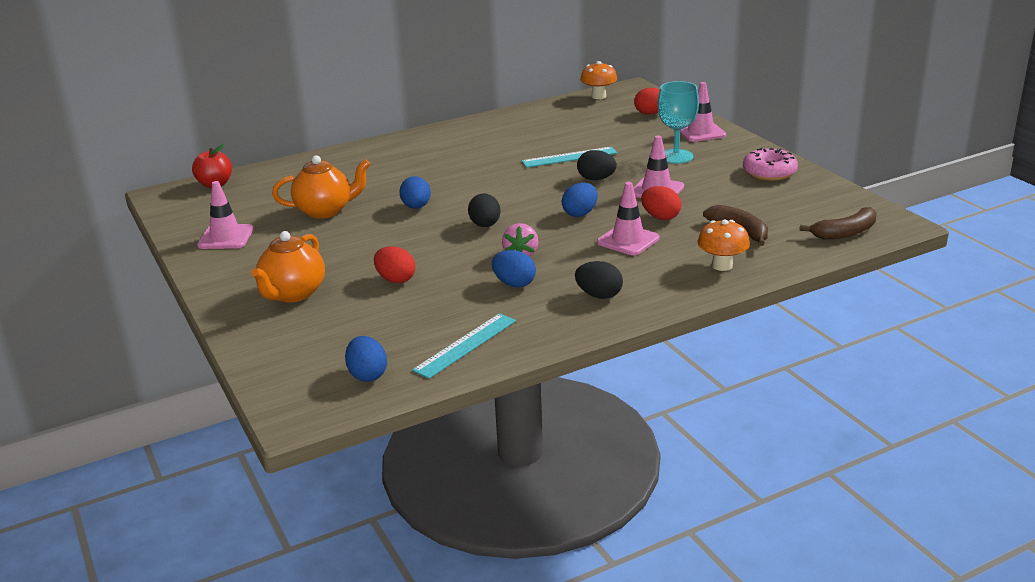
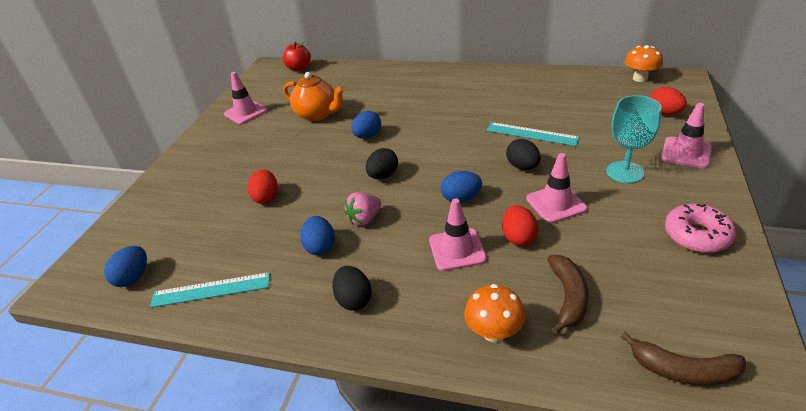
camera: 45 degrees right, 10 degrees up
(293, 294) = (206, 177): orange teapot -> none

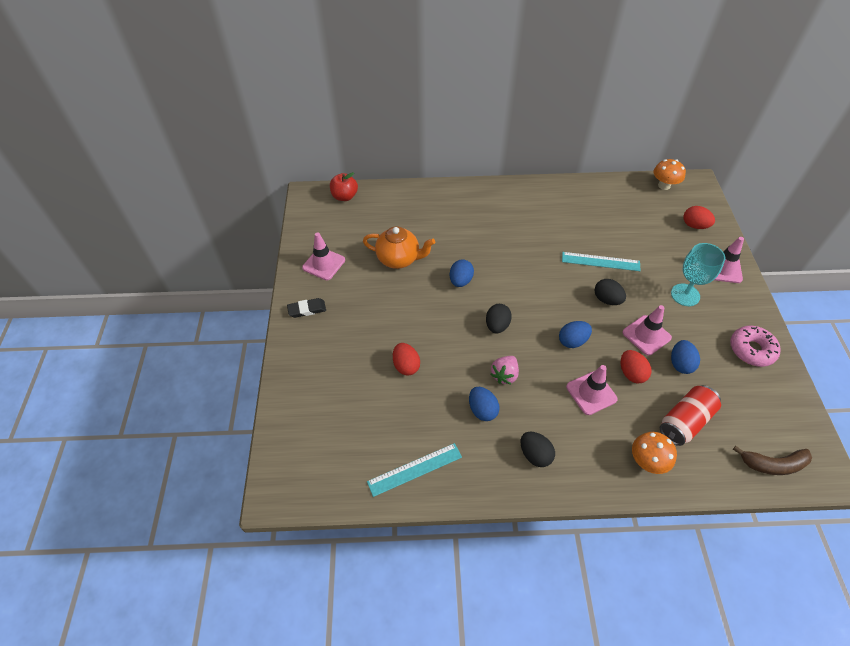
camera: 20 degrees left, 15 degrees up
(133, 277) = (337, 471): blue egg -> blue egg (680, 364)
(206, 143) = (307, 309): none -> black eraser
(568, 297) = (685, 421): brown banana -> red can

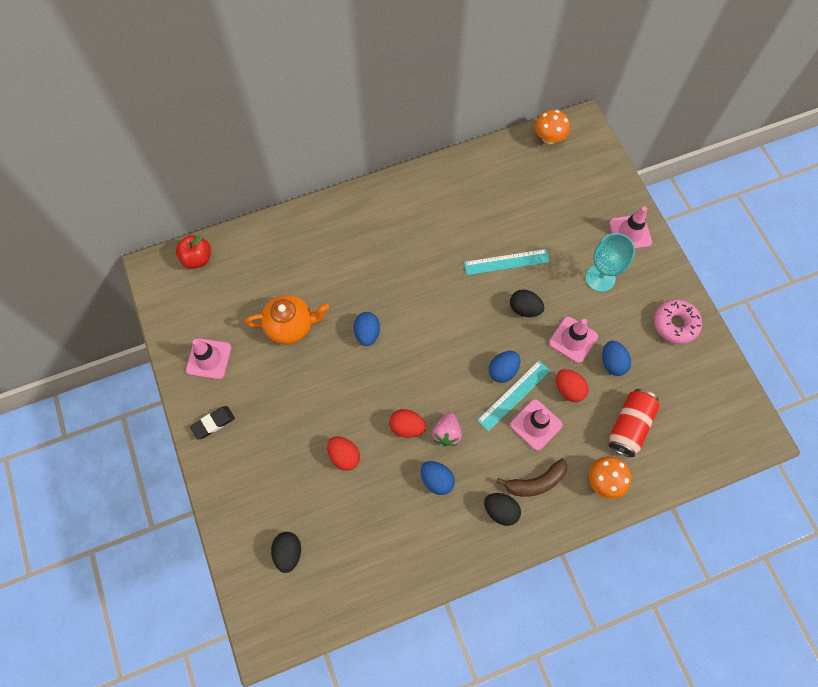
camera: 20 degrees left, 15 degrees up
(414, 469) = (391, 566): turquoise ruler -> turquoise ruler (513, 395)
(497, 325) = (422, 377): black egg -> black egg (288, 552)
(694, 225) = (591, 184): red egg -> red egg (407, 427)
(773, 464) = (714, 444): brown banana -> brown banana (535, 482)

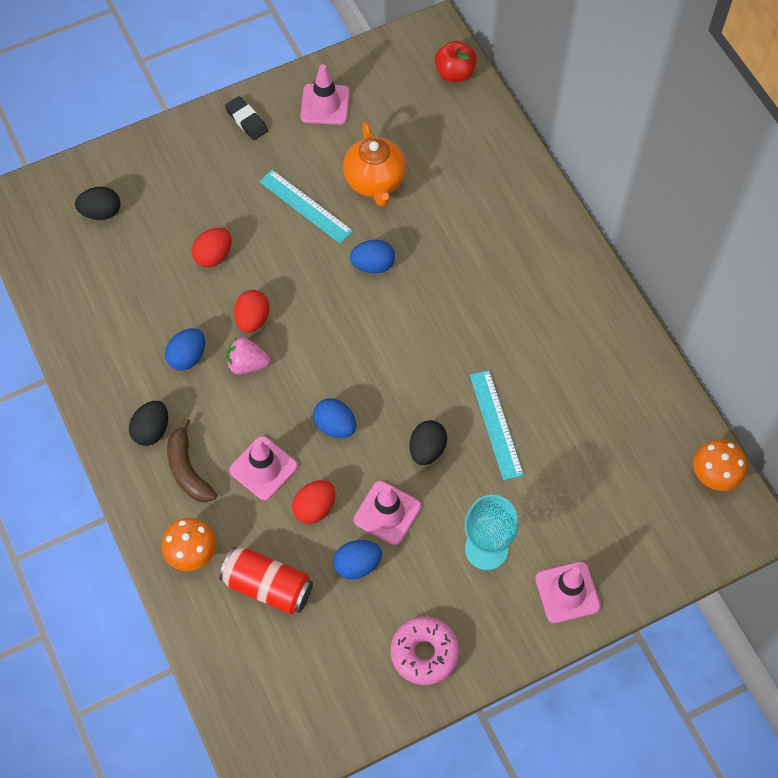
camera: 85 degrees right, 5 degrees down
(513, 395) = (302, 440): turquoise ruler -> turquoise ruler (305, 206)

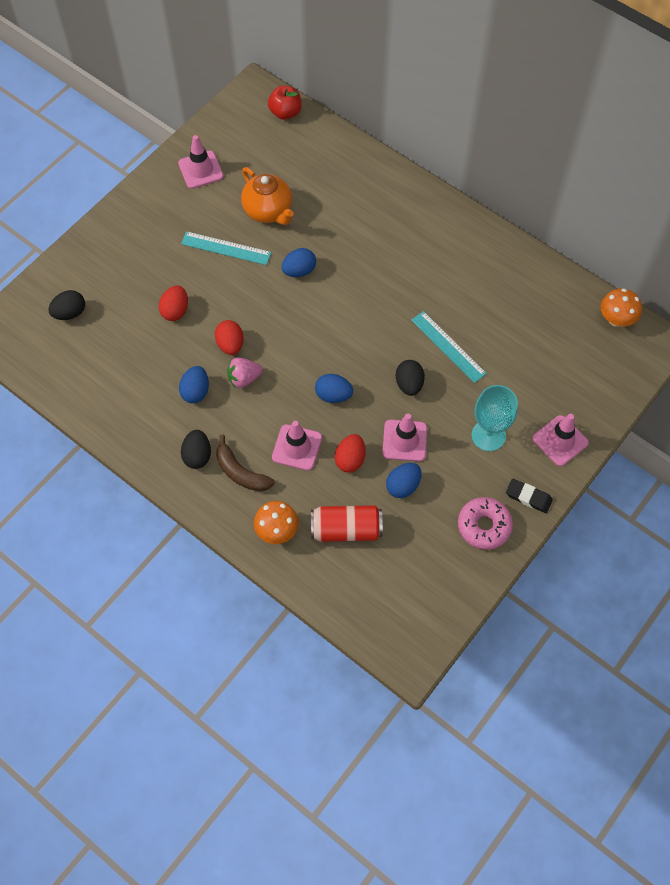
camera: 25 degrees left, 0 degrees up
(246, 120) = (147, 203): black eraser -> black eraser (528, 497)

